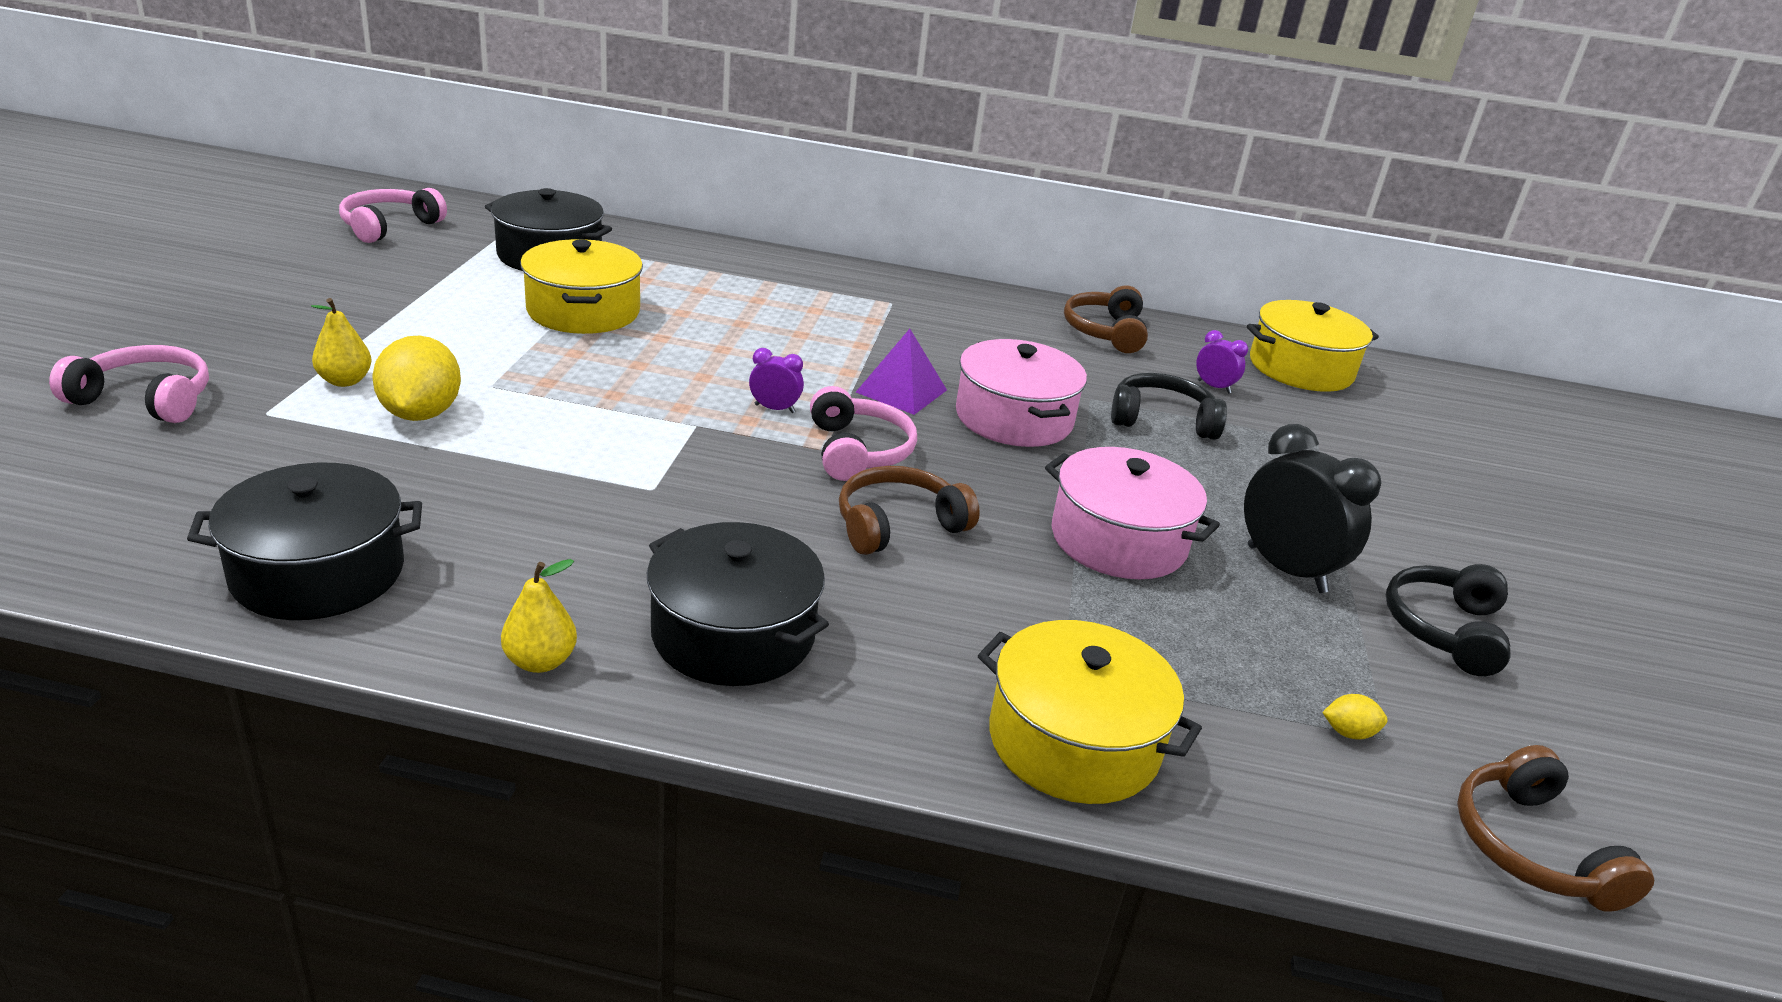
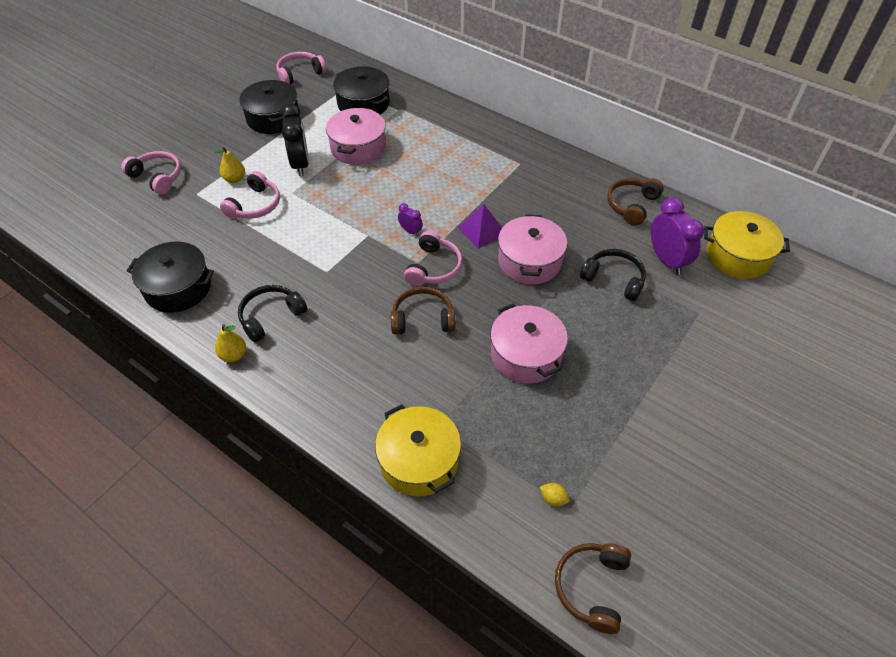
camera: 30 degrees right, 20 degrees up
(421, 414) = (255, 205): yellow lemon -> pink headphones
(583, 311) = (358, 147): yellow pot -> pink pot
(733, 634) = (313, 362): black pot -> black pot (273, 118)
(1214, 387) = (667, 260): purple clock -> purple clock, size x2.04
(1286, 569) = (602, 396): black clock -> black clock (300, 164)
(1444, 629) = (661, 458): black headphones -> black headphones (271, 316)

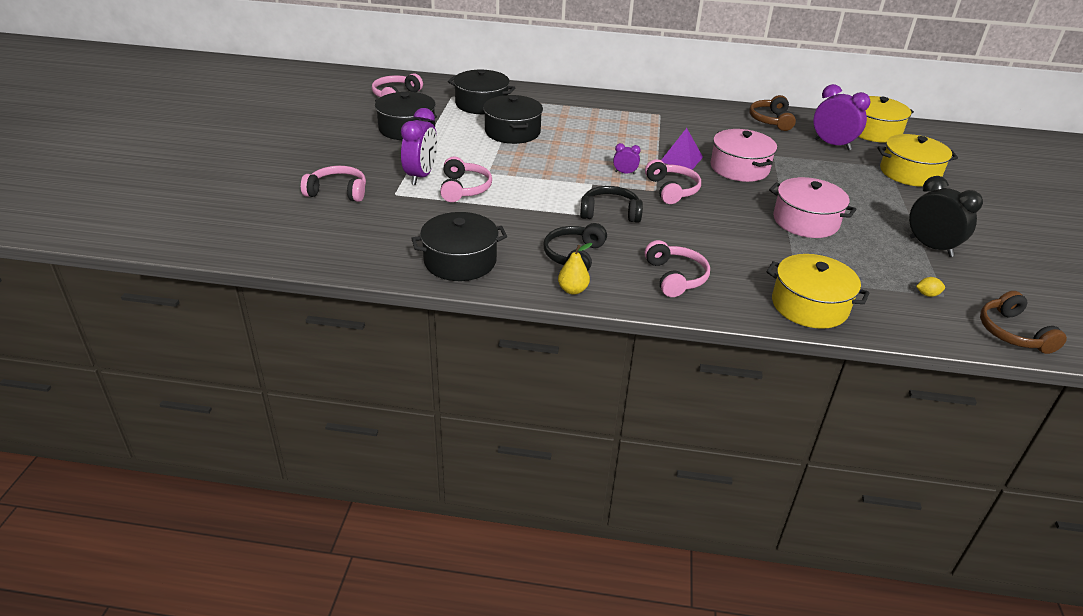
camera: 30 degrees left, 15 degrees down
(235, 179) = (421, 176): yellow pear -> purple clock
(300, 164) = (473, 153): black clock -> black clock (931, 247)
(332, 376) = (675, 277): none -> pink headphones
(358, 147) = (512, 132): pink pot -> black pot
(422, 319) = (703, 222): brown headphones -> none
(614, 279) = (811, 163): black headphones -> black headphones (610, 213)
(715, 330) = (909, 173): none -> yellow pot

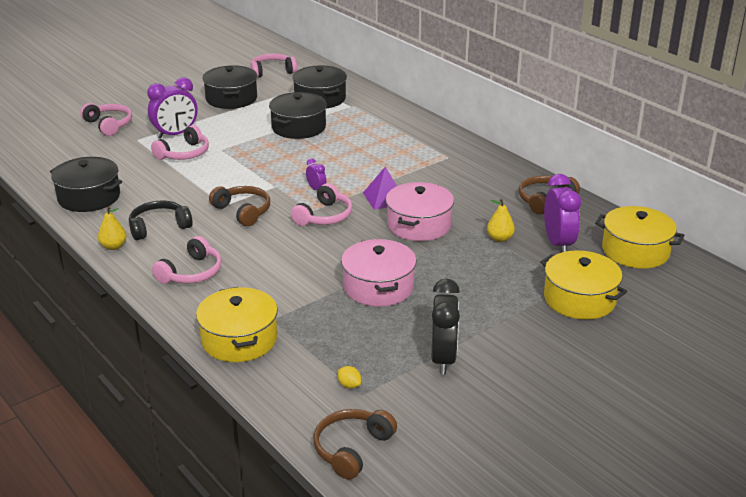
camera: 45 degrees right, 5 degrees down
(610, 213) = (243, 211): black headphones -> brown headphones
(799, 155) = (499, 238): none -> yellow pear

